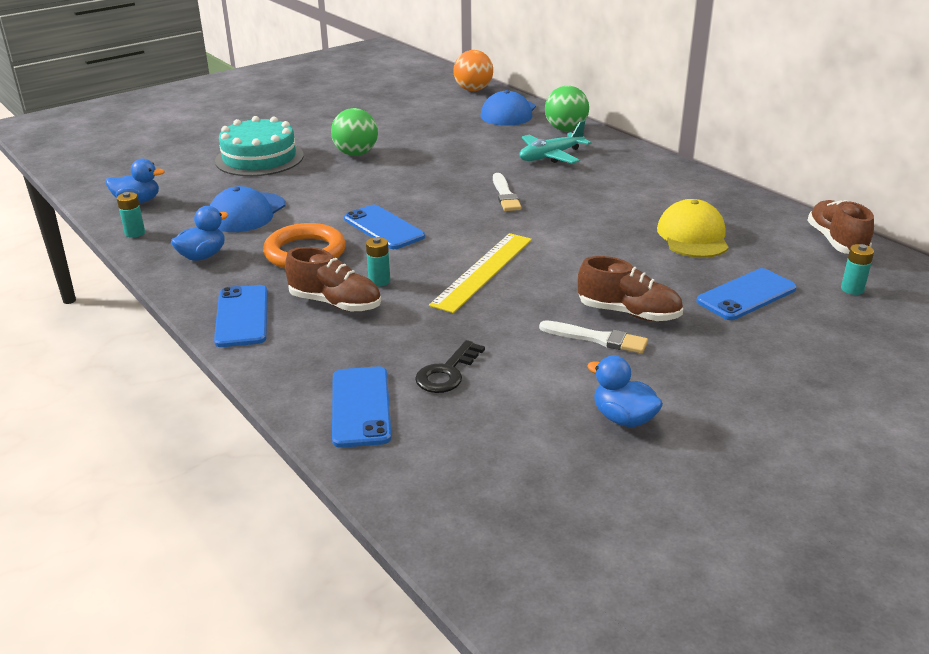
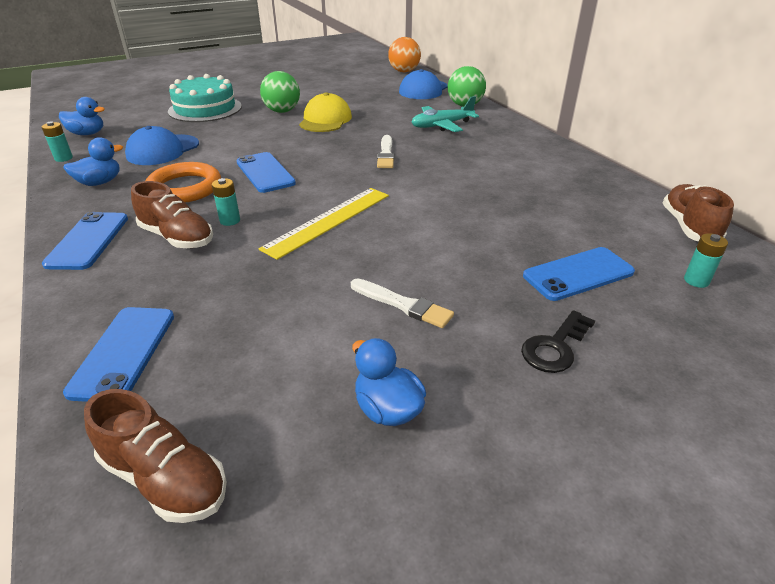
camera: 10 degrees right, 5 degrees up
(447, 372) = (232, 324): black key -> black key (555, 347)
(628, 313) = (448, 280): brown shoe -> brown shoe (165, 478)
(693, 236) = (543, 207): yellow cap -> yellow cap (325, 120)

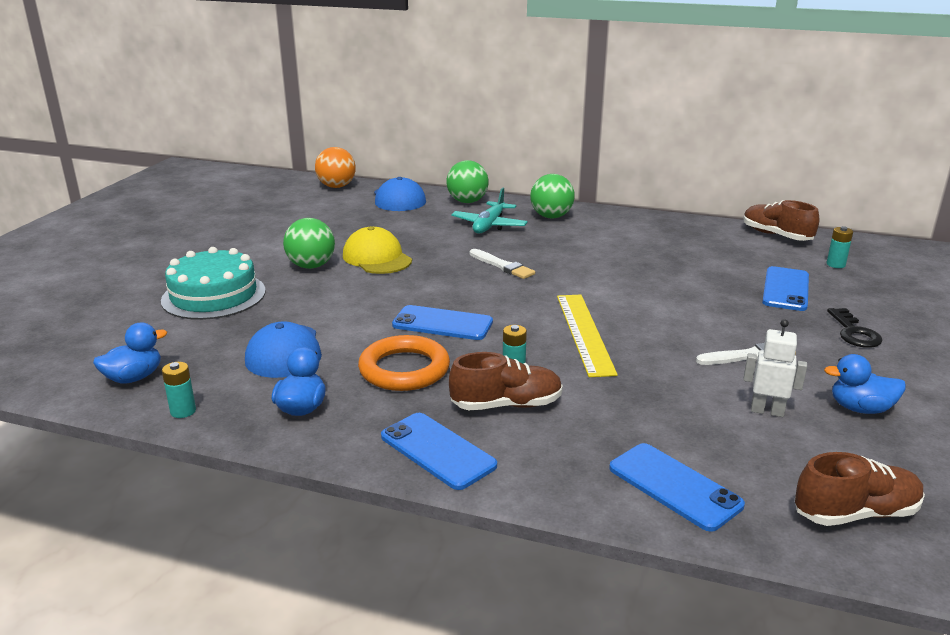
camera: 45 degrees left, 10 degrees down
(309, 352) = (767, 411): none -> white robot
(502, 135) = (551, 216): none -> green ball

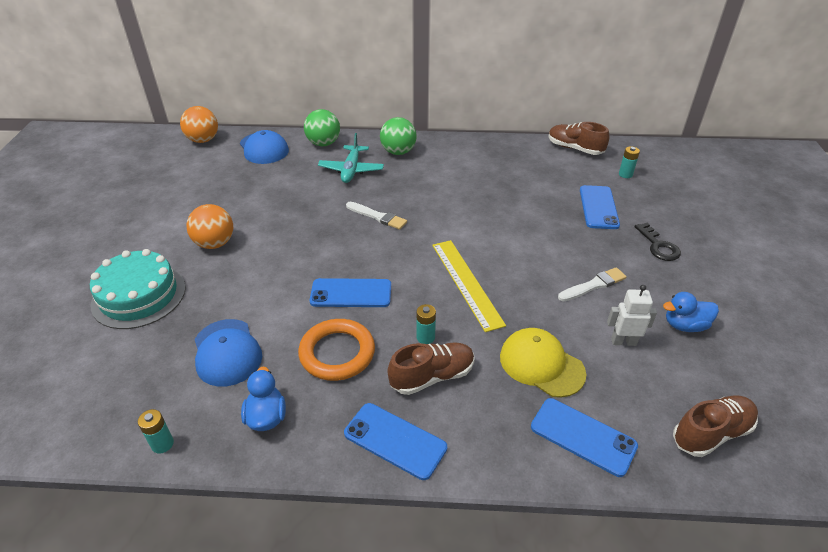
camera: 15 degrees left, 15 degrees up
(134, 378) = (101, 412): blue duck -> none
(311, 266) = (215, 243): green ball -> orange ball
(377, 258) = (269, 224): yellow cap -> yellow cap (541, 364)

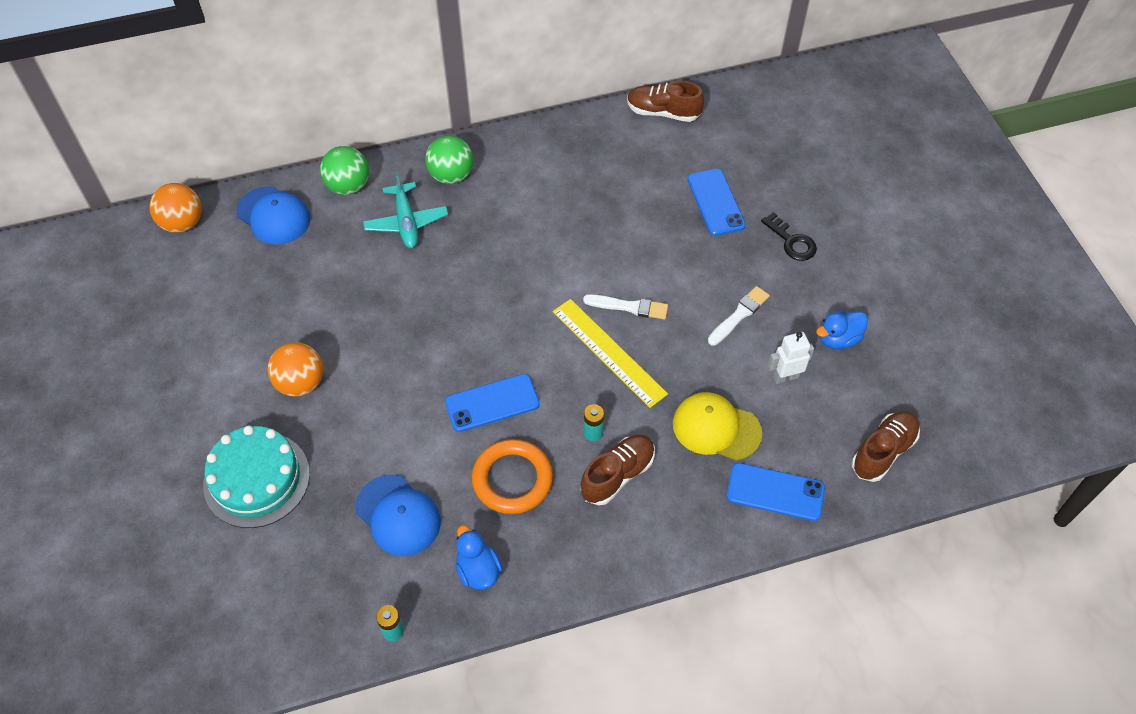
camera: 20 degrees left, 15 degrees up
(377, 216) = (472, 287): white brush -> white brush (629, 307)
(395, 440) = (610, 553): blue phone -> none
(625, 174) = (732, 141): turquoise battery -> none

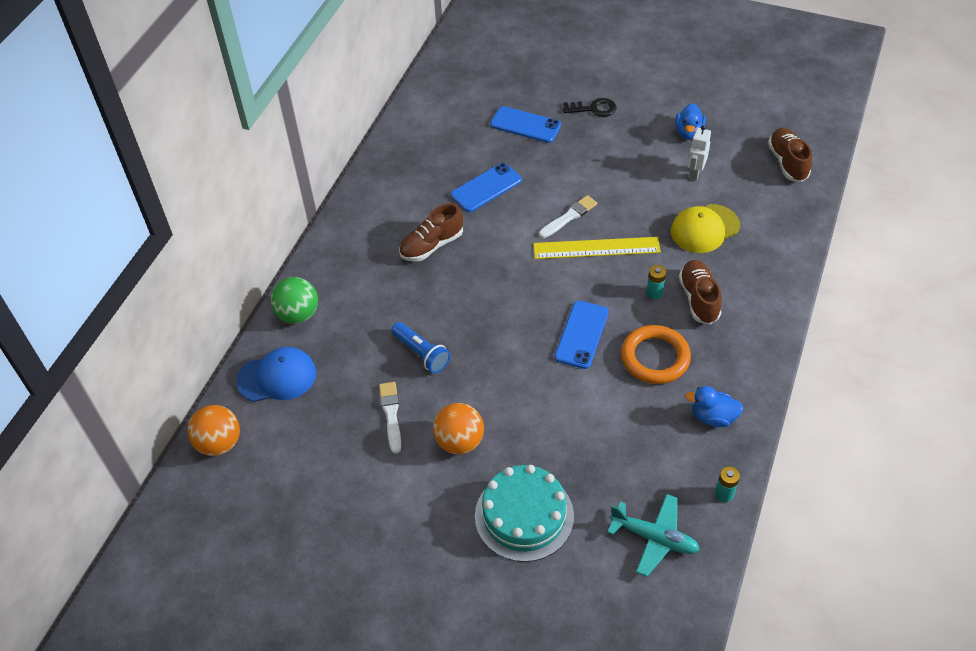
camera: 50 degrees left, 5 degrees down
(374, 296) = (421, 353): none -> blue flashlight
(398, 515) = (630, 440): blue cap -> none
(406, 222) = (371, 297): turquoise plane -> turquoise plane (654, 538)
(451, 175) = (354, 248): green ball -> none
(663, 112) = (421, 106): brown shoe -> brown shoe (432, 245)
(739, 315) = (627, 167): white brush -> white brush (391, 415)
(775, 492) = (775, 228): blue phone -> blue phone (486, 188)

